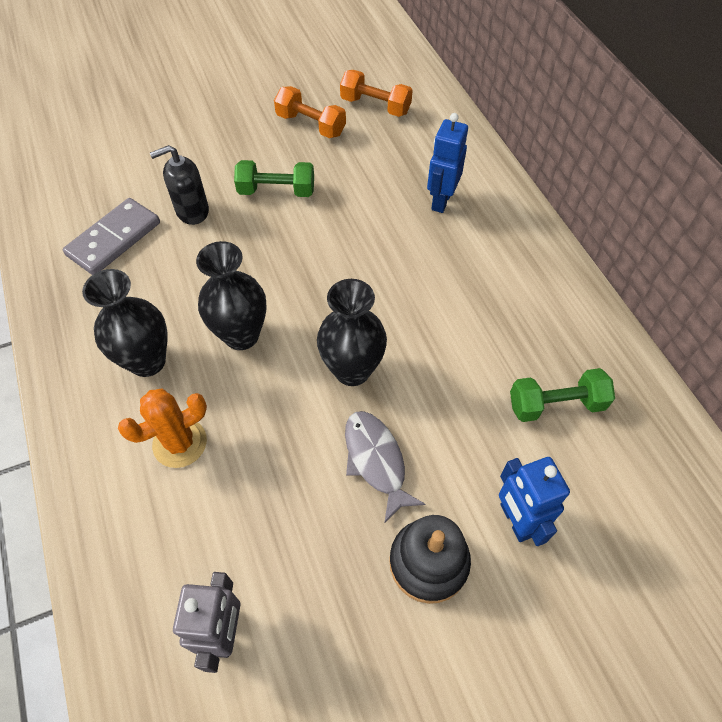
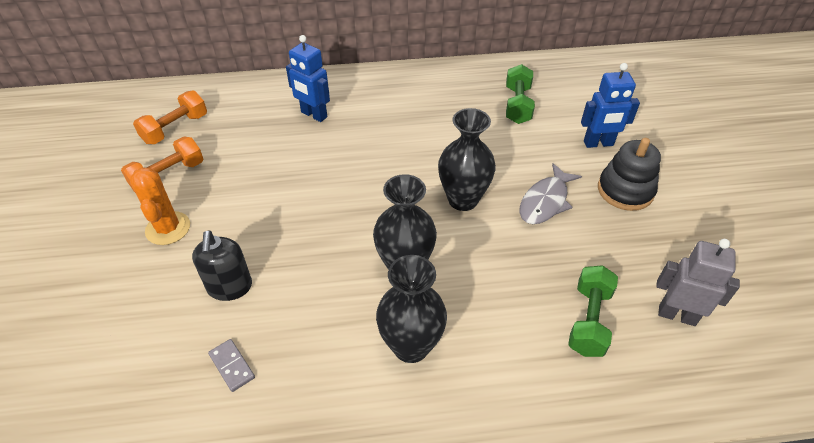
camera: 75 degrees left, 10 degrees down
(114, 239) = (232, 366): grey domino -> grey domino, size x0.50
(180, 443) = (508, 328): orange cactus -> orange cactus (168, 228)
(276, 191) = (241, 215): green dumbbell -> green dumbbell (588, 320)
(376, 460) = (545, 201): grey fish -> grey fish turned 45 degrees counterclockwise

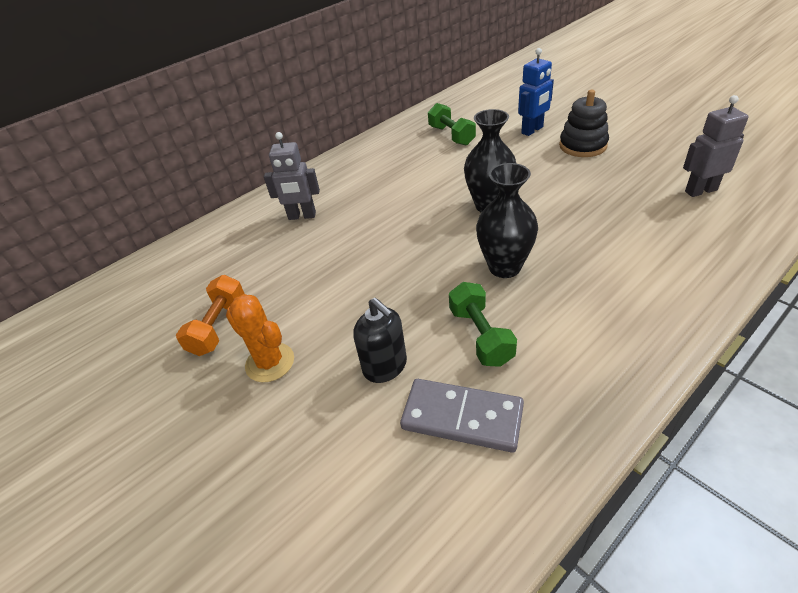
camera: 30 degrees left, 5 degrees down
(175, 129) = (180, 290): orange dumbbell -> none
(232, 366) = (462, 417): grey domino -> grey domino, size x2.01
(314, 115) = (302, 216): blue robot -> grey robot
(411, 346) = (575, 310): black vase -> none
(545, 201) = (544, 177): grey fish -> none
(588, 320) = (659, 223): green dumbbell -> green dumbbell (480, 336)

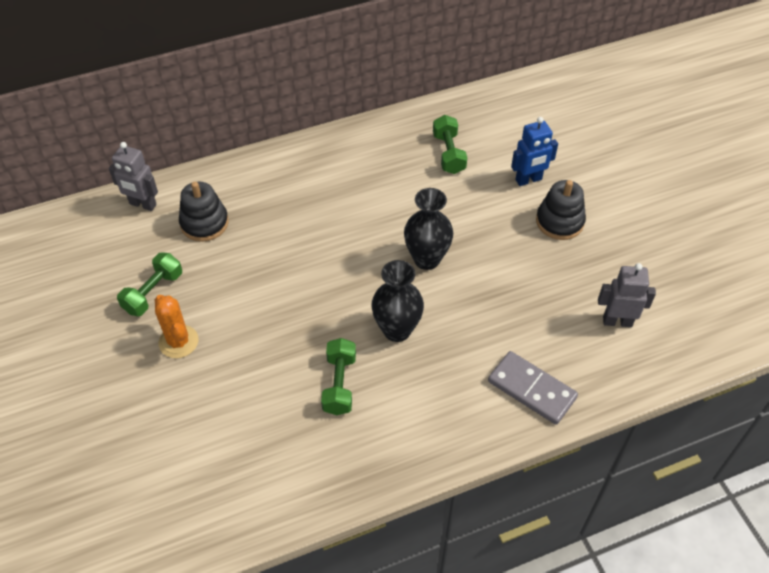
camera: 15 degrees right, 10 degrees up
(219, 326) = (153, 292): orange dumbbell -> green dumbbell
(249, 250) = (204, 223): none -> black stacking toy
(302, 216) = (263, 201): grey robot -> grey robot (142, 204)
(385, 366) = (258, 380): black soap dispenser -> none
(462, 417) = (288, 441): grey domino -> grey domino (531, 389)

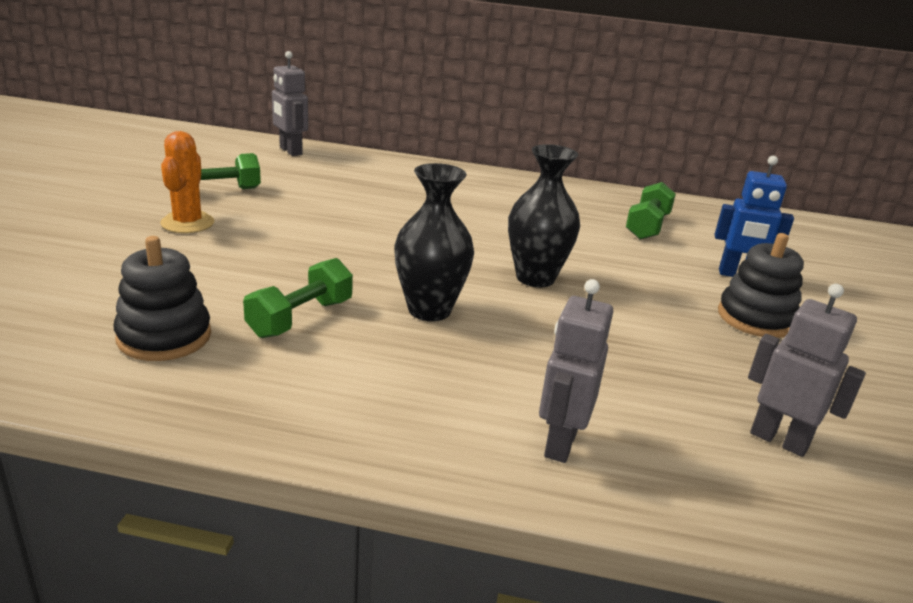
camera: 30 degrees right, 25 degrees down
(204, 223) = (327, 176): black stacking toy -> black stacking toy (164, 337)
(531, 389) = (560, 443): grey domino -> grey robot

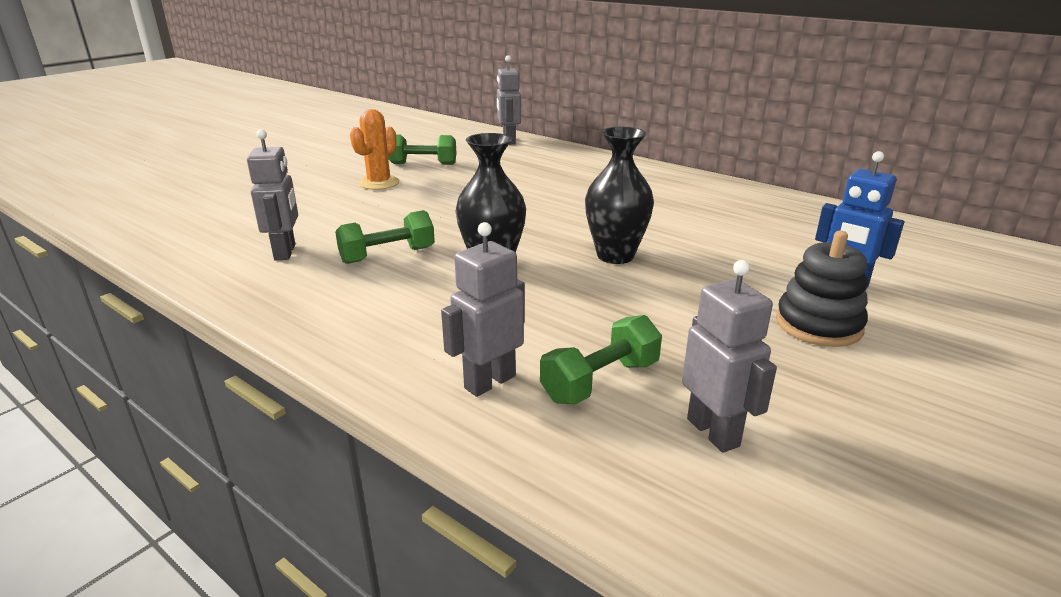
camera: 30 degrees right, 0 degrees up
(164, 337) = (285, 252): black stacking toy -> grey robot
(647, 226) = (785, 229): green dumbbell -> green dumbbell (600, 381)

